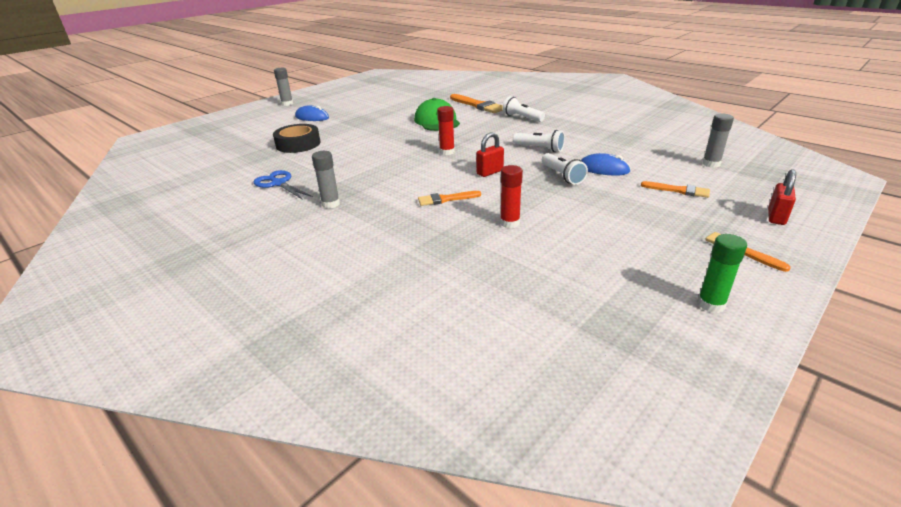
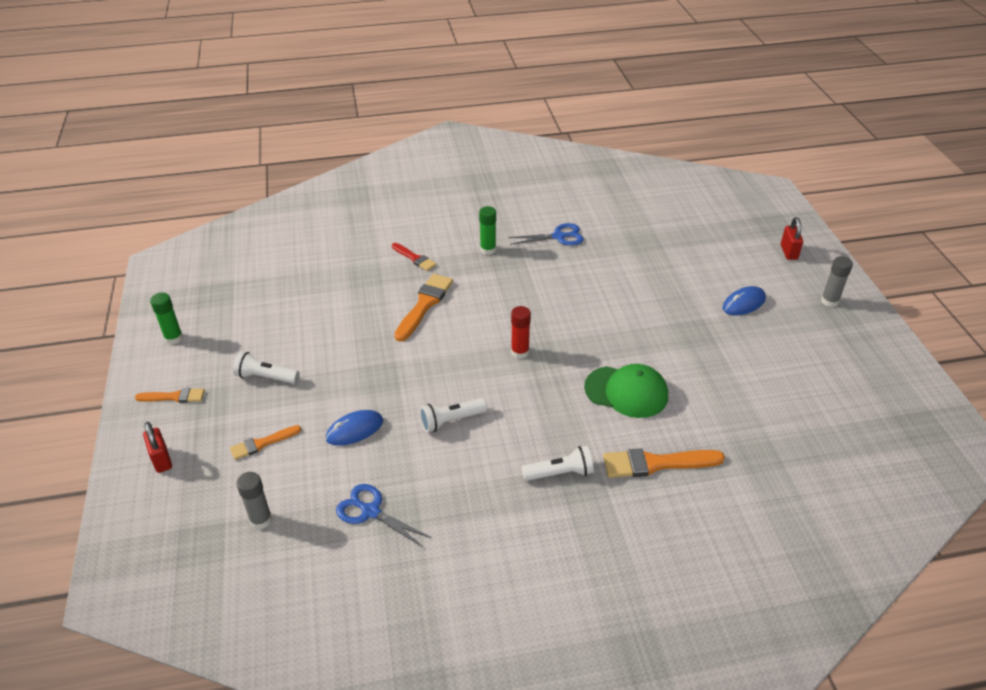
camera: 125 degrees right, 10 degrees up
(298, 144) = (651, 270): black tape -> none
(330, 204) = (488, 250): grey glue stick -> green glue stick
(384, 231) = (415, 258): none -> red brush
(446, 199) = (424, 305): orange brush -> orange brush, size x1.66
(490, 172) = (441, 354): red padlock -> red padlock (788, 252)
(509, 223) = (350, 316): red glue stick -> none
(562, 176) = (377, 392): white flashlight -> white flashlight (266, 377)
(637, 143) = (370, 511): none -> blue scissors

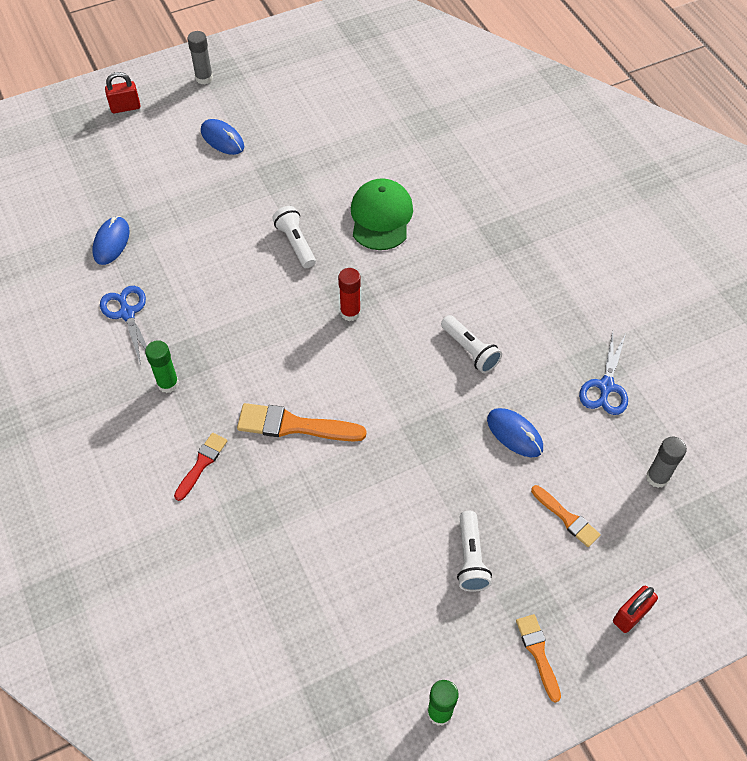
camera: 105 degrees left, 15 degrees up
(560, 473) = (501, 252): white flashlight -> white flashlight (295, 243)
(631, 234) = (111, 242): none -> blue mouse
(656, 463) = (463, 187): orange brush -> none

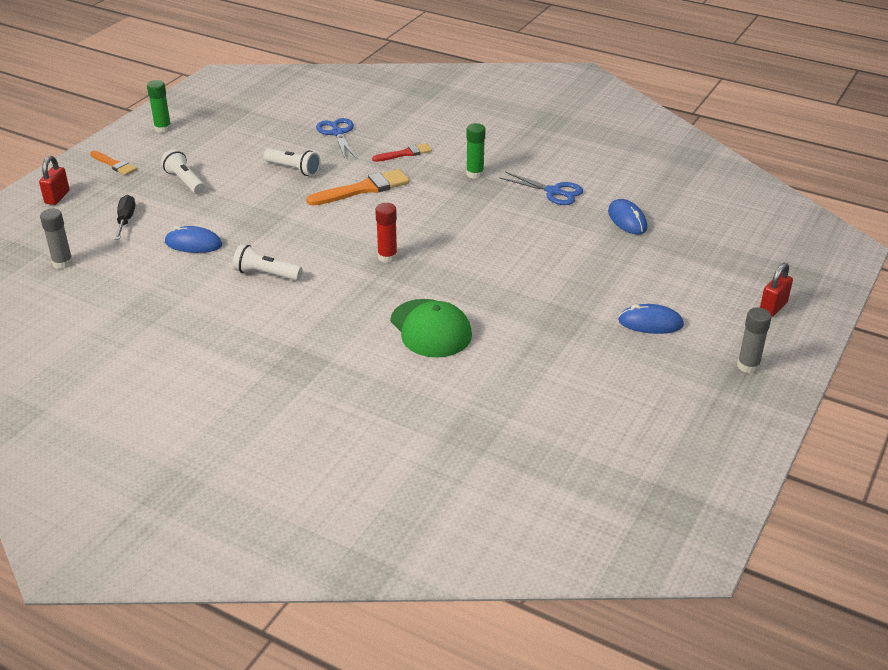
camera: 145 degrees right, 20 degrees down
(202, 464) = (405, 153): red brush -> red brush turned 105 degrees counterclockwise
(295, 243) = (483, 279): white flashlight -> white flashlight (294, 169)
(567, 518) = (126, 220): orange brush -> black screwdriver
(606, 386) = (132, 297): blue scissors -> blue scissors (337, 133)

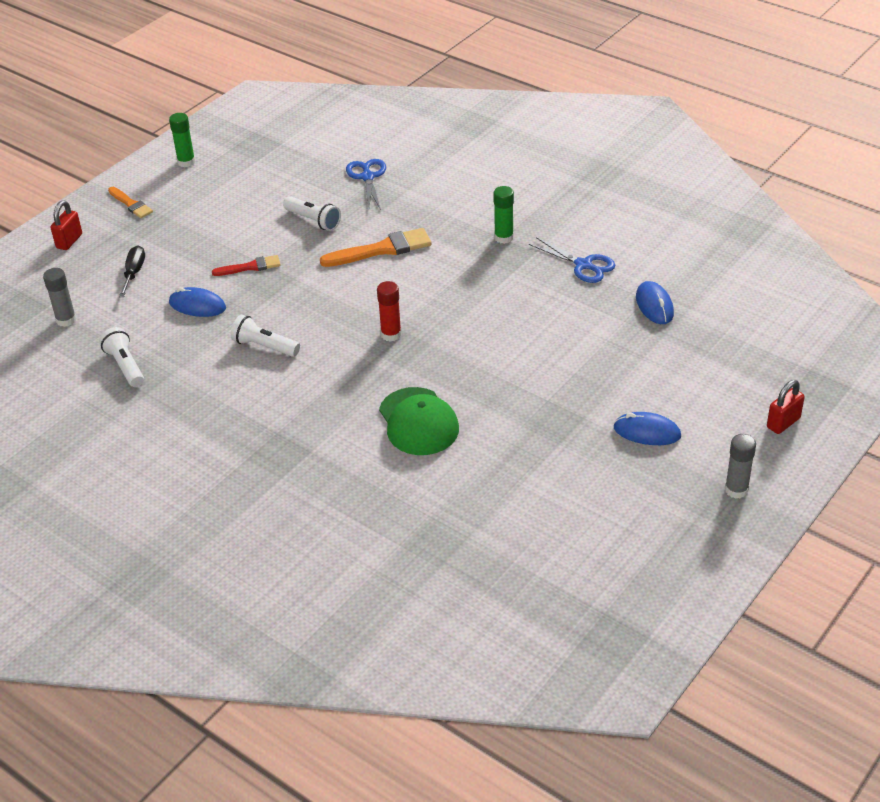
camera: 10 degrees right, 5 degrees up
(185, 181) = (199, 229): white flashlight -> white flashlight (125, 366)
(405, 153) = (434, 207): red brush -> red brush (250, 267)

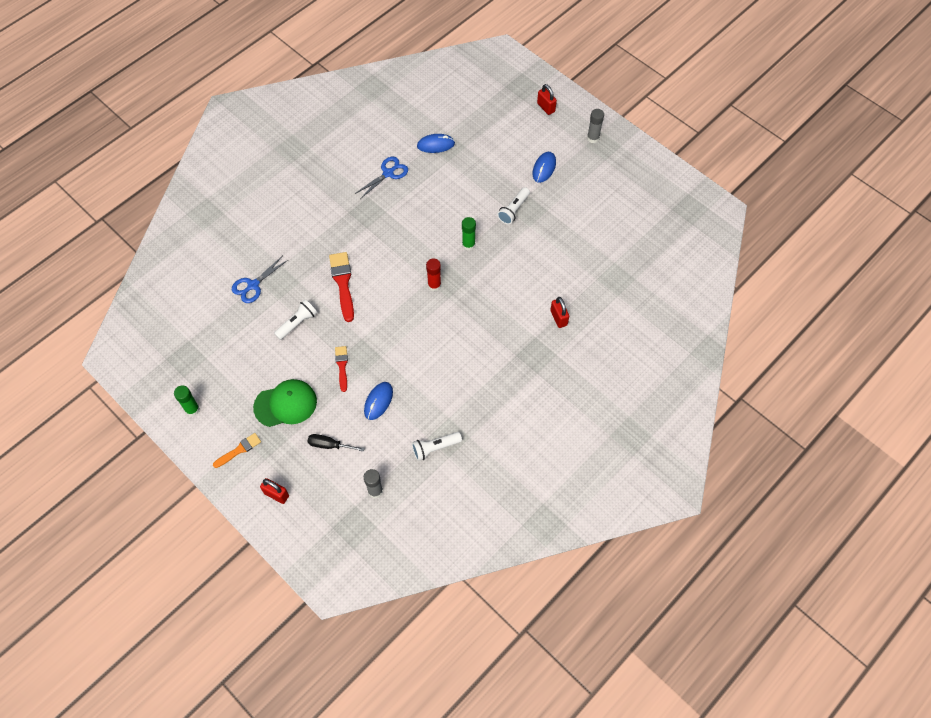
camera: 85 degrees left, 20 degrees up
(264, 346) = (431, 360): white flashlight -> white flashlight (513, 210)
(348, 475) = (558, 318): none -> red padlock
(367, 177) = (253, 285): blue scissors -> blue scissors turned 45 degrees counterclockwise
(382, 249) = (343, 283): orange brush -> red brush
(418, 422) = (518, 277): green cap -> green cap (285, 404)
(503, 237) = (348, 212): green glue stick -> green glue stick (468, 244)

